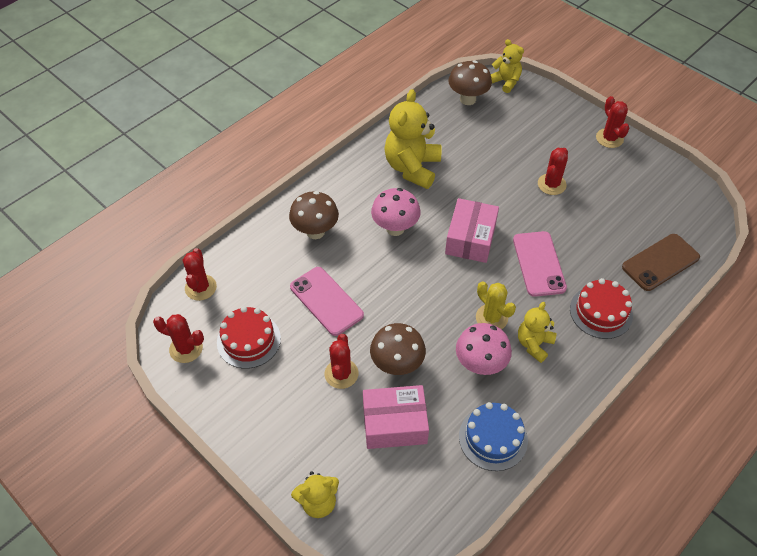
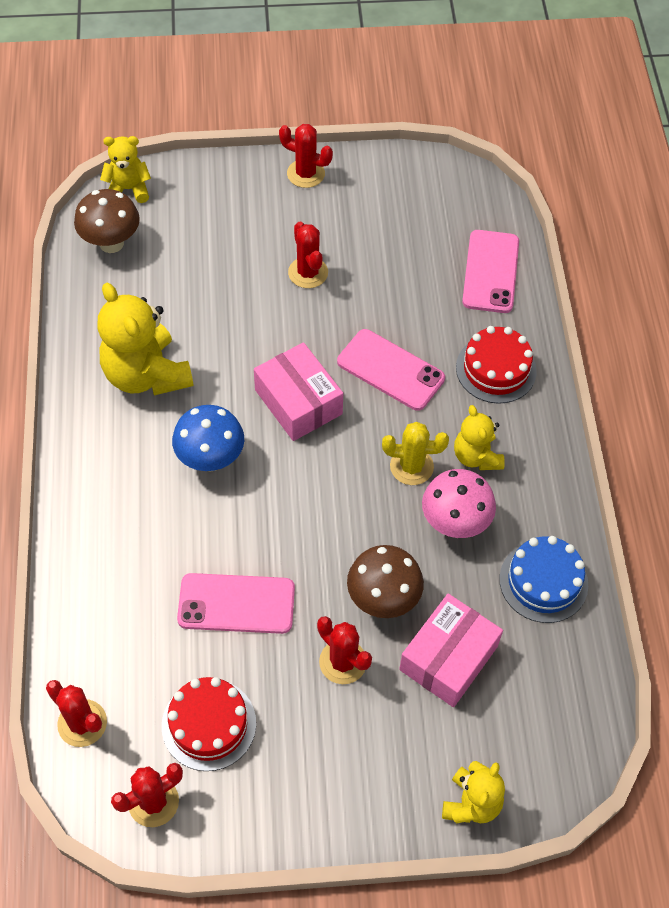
camera: 50 degrees left, 5 degrees up
(315, 232) = (130, 541): brown mushroom -> none
(395, 228) = (211, 459): pink mushroom -> blue mushroom
(660, 262) = (490, 272): brown phone -> pink phone

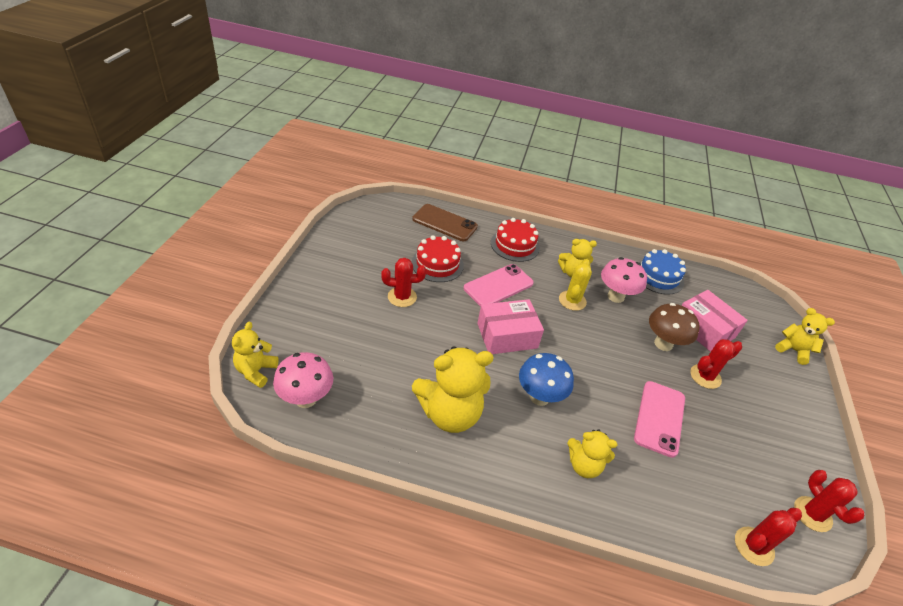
camera: 75 degrees left, 15 degrees down
(111, 243) = (306, 399): brown mushroom -> pink mushroom
(128, 524) = (584, 465): none -> yellow teddy bear
(209, 724) = (751, 462): red cake -> red cake (437, 264)
(306, 174) = (315, 270): red cactus -> none
(490, 272) = (444, 223): pink phone -> brown phone

